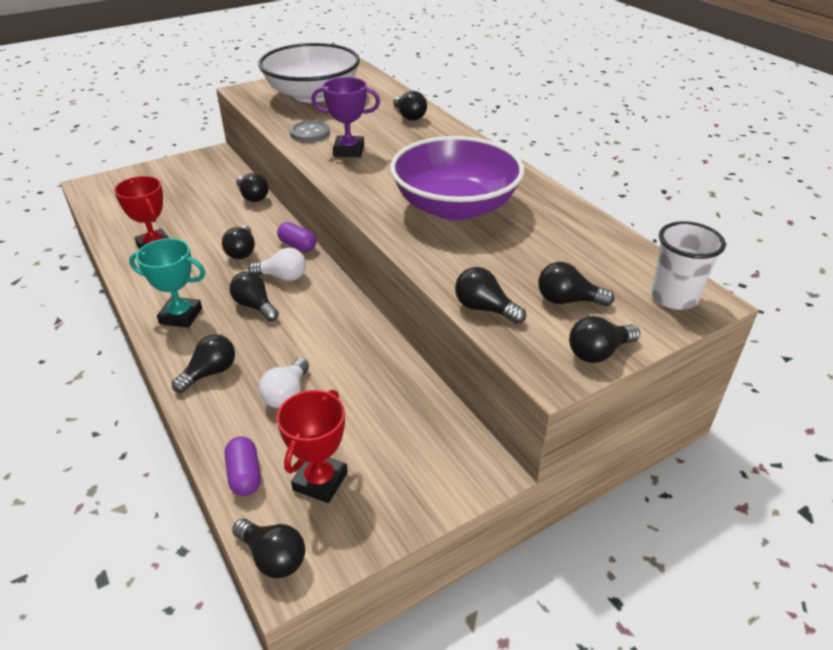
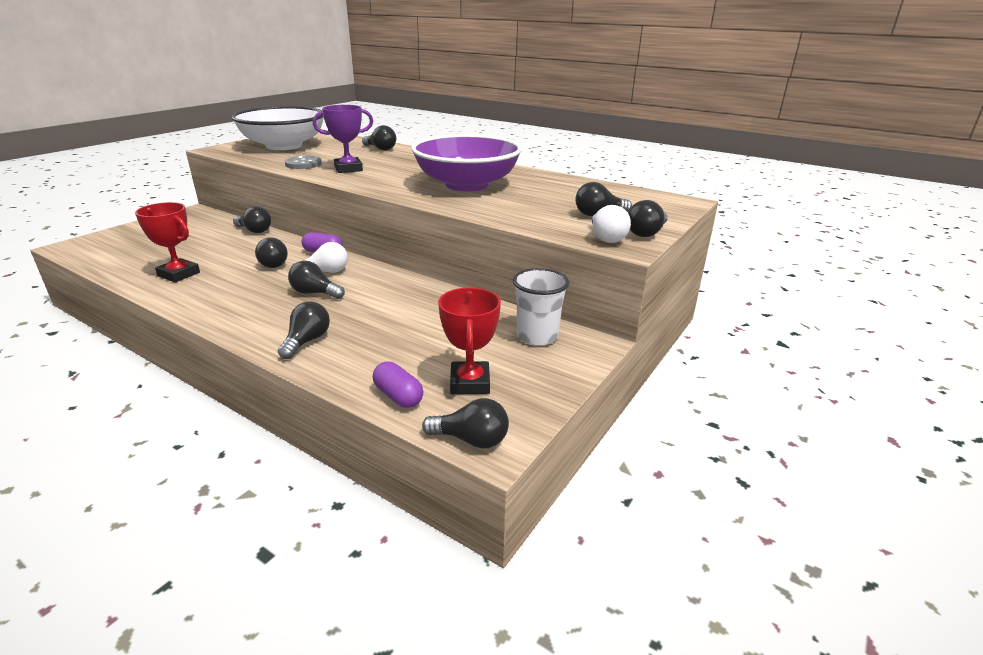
camera: 25 degrees left, 10 degrees down
(181, 316) = (245, 312): turquoise trophy -> none
(287, 394) = (392, 339): white light bulb -> white light bulb (606, 238)
(484, 309) = (545, 226): black light bulb -> none
(674, 297) = (664, 203): white cup -> white cup (537, 336)

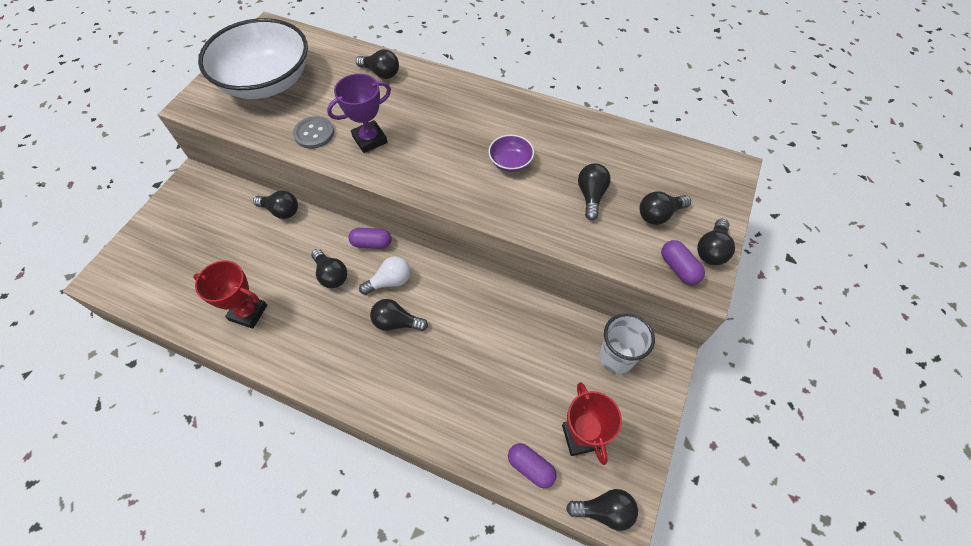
camera: 10 degrees left, 30 degrees up
(307, 341) = (423, 404): black light bulb -> black light bulb (591, 196)
(467, 185) = (510, 162): purple bowl -> purple bowl, size x0.40
(606, 238) = (678, 268): white light bulb -> purple capsule

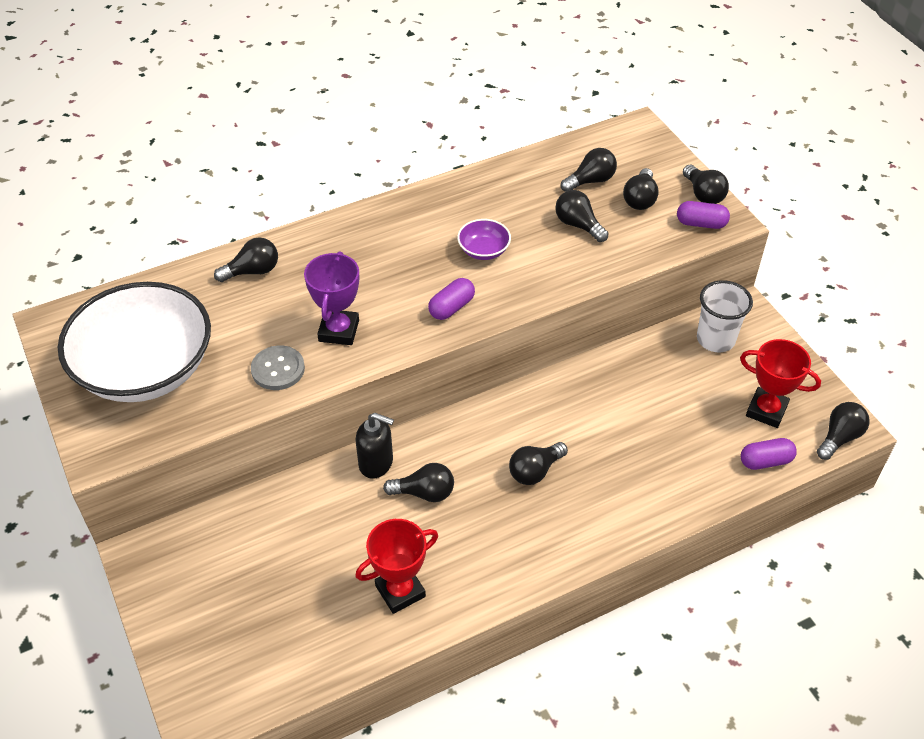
camera: 50 degrees left, 10 degrees down
(281, 211) = (289, 492): black light bulb -> black light bulb (590, 181)
(334, 236) = (376, 463): none -> black soap dispenser
(371, 243) = (419, 437): purple capsule -> purple capsule (451, 307)
(390, 281) = (482, 449): white light bulb -> none

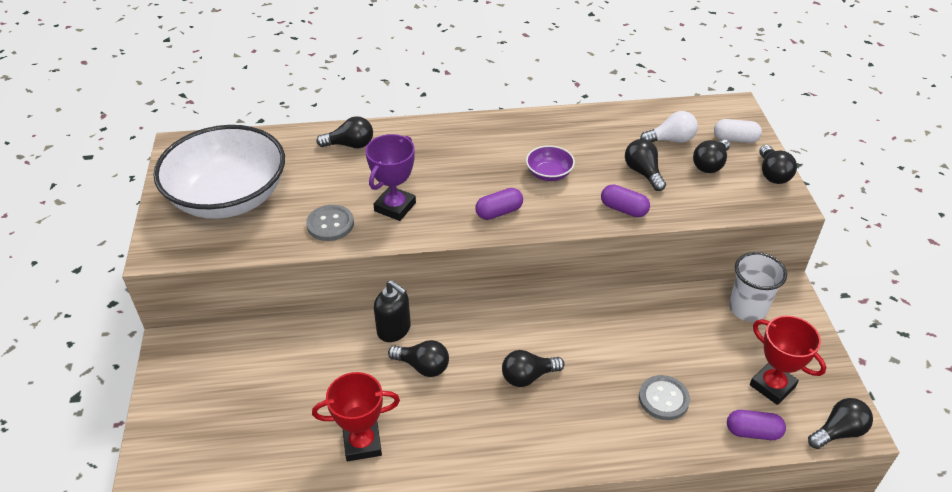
camera: 20 degrees right, 5 degrees down
(590, 181) = (671, 140): black light bulb -> white light bulb
(653, 165) = (735, 139): none -> white capsule
(673, 454) = (663, 399): none -> grey button
(701, 224) = (759, 198): purple capsule -> purple capsule (623, 209)

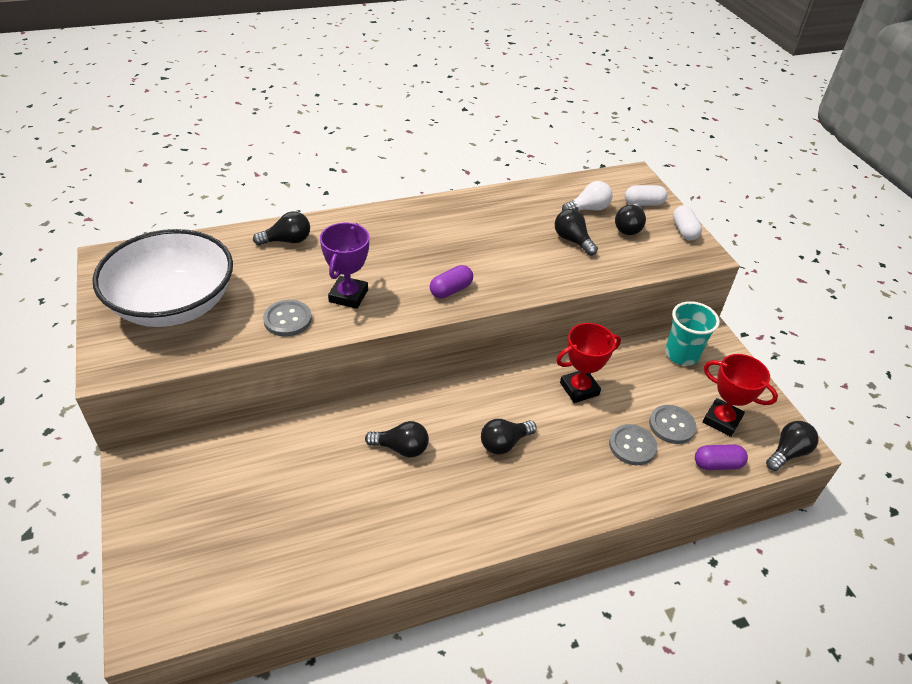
camera: 15 degrees left, 0 degrees up
(362, 443) = (360, 533): red trophy -> red trophy (579, 389)
(394, 330) = (364, 417): black soap dispenser -> none
(549, 173) = (487, 249): purple bowl -> none
(623, 209) = (565, 275): purple capsule -> none
(713, 383) = (671, 425): none -> grey button
(747, 309) = (681, 354): white cup -> turquoise cup
(772, 174) = (684, 231): black light bulb -> white capsule

